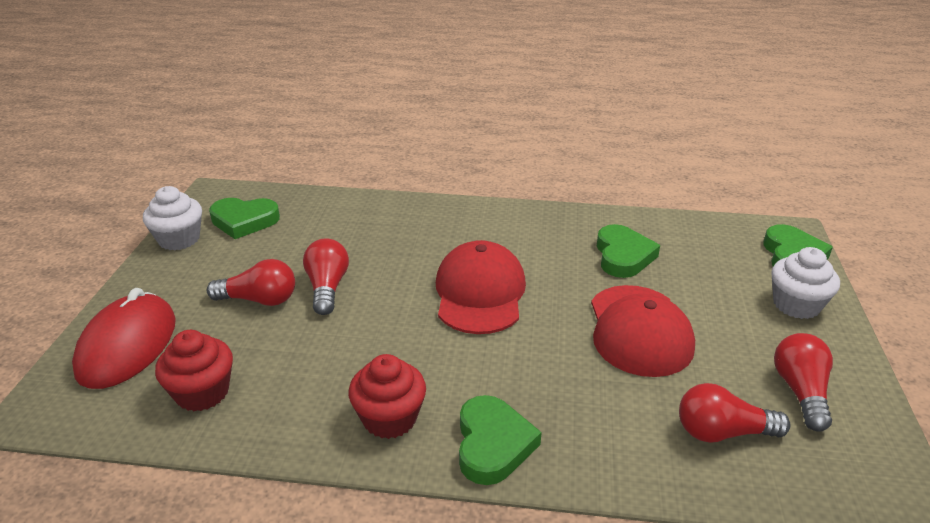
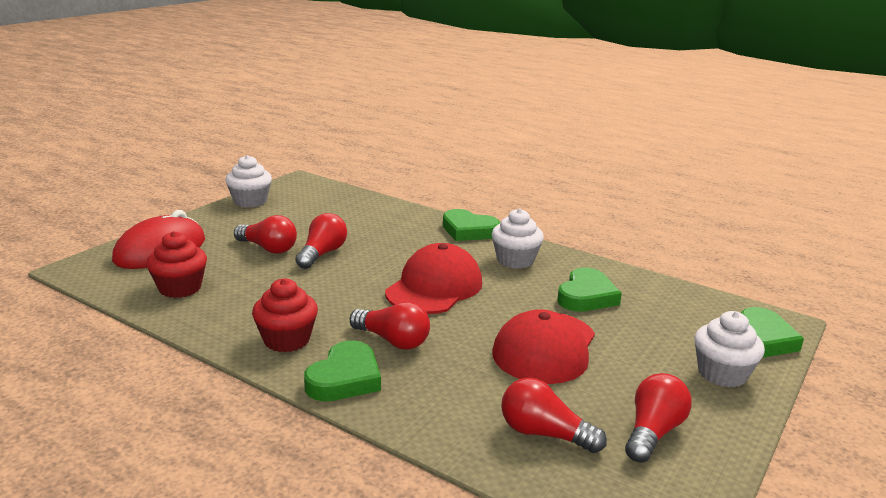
camera: 25 degrees right, 10 degrees down
(244, 221) = (304, 201): green heart -> green heart (468, 230)
(498, 376) = (393, 341): none -> red light bulb
(526, 233) = (515, 260): none -> white cupcake

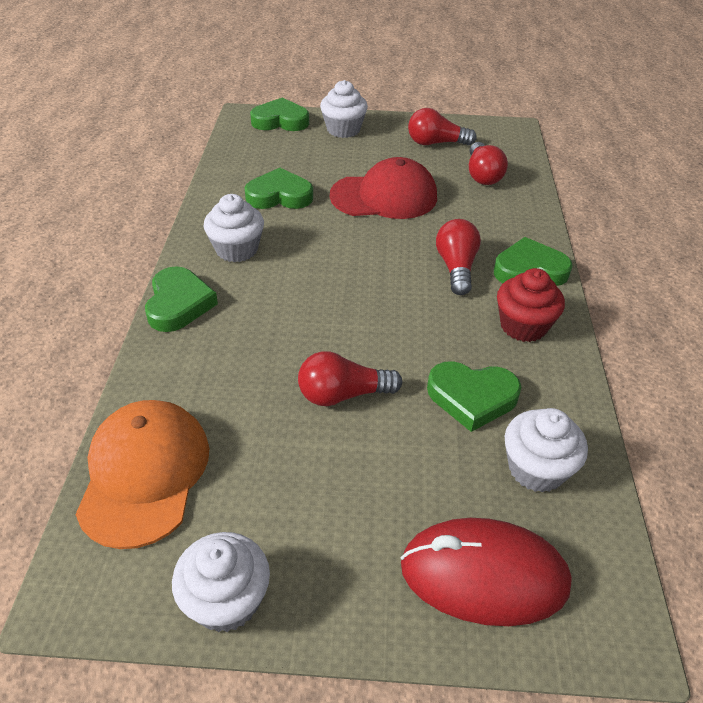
camera: 120 degrees left, 20 degrees up
(180, 288) = (536, 469): red cupcake -> white cupcake
(258, 290) = (472, 397): none -> green heart
(268, 248) = (373, 455): red light bulb -> none
(342, 200) = (144, 474): none -> orange cap
(434, 287) = (343, 279): red cap -> none

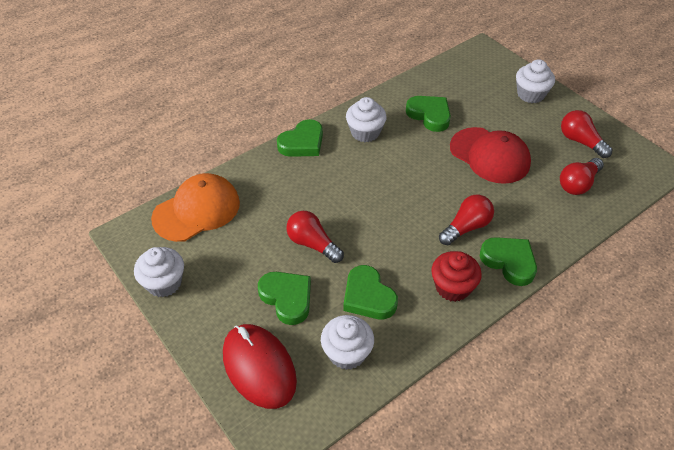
camera: 50 degrees right, 5 degrees up
(280, 121) = (498, 65): green heart -> green heart (287, 298)

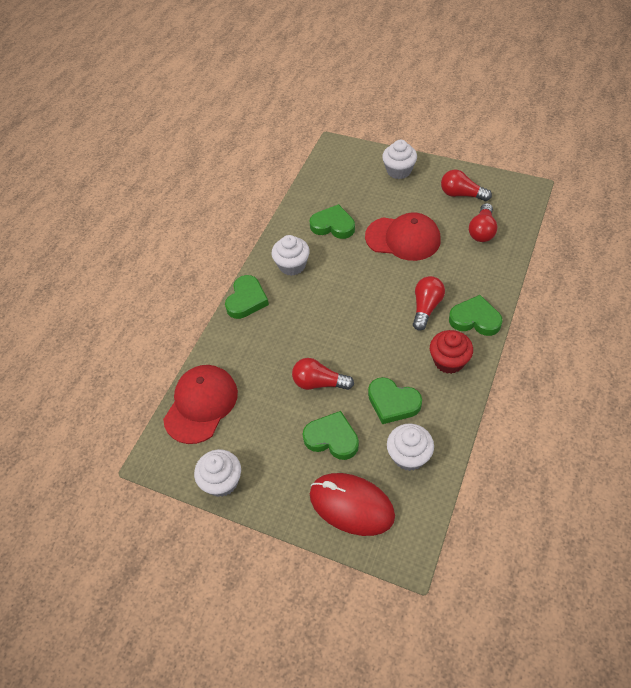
camera: 25 degrees left, 5 degrees up
(197, 210) = (201, 405): orange cap -> red cap

